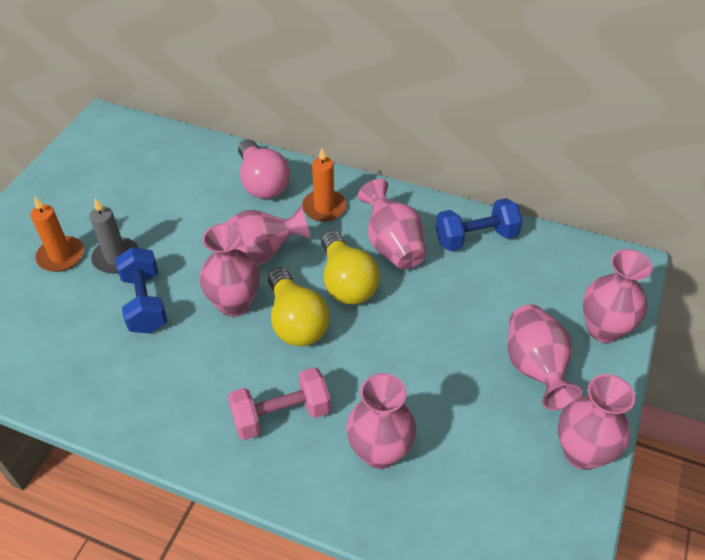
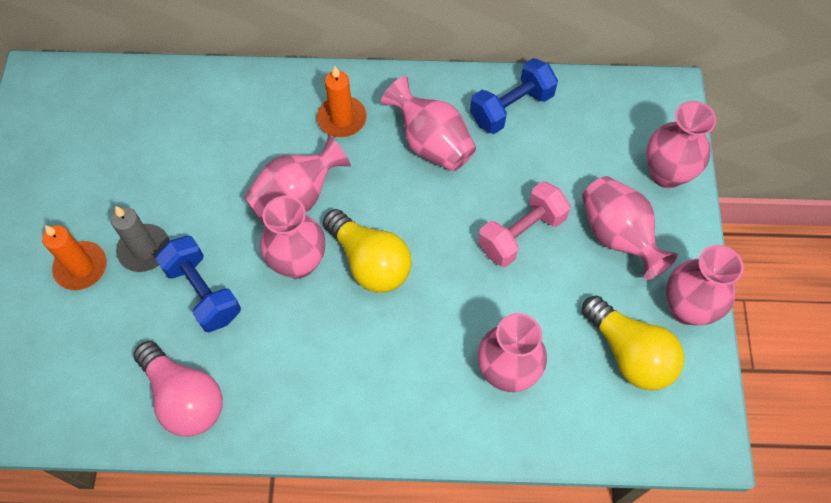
camera: 20 degrees left, 15 degrees up
(262, 183) = (261, 107): pink light bulb -> pink light bulb (185, 398)
(281, 415) = (399, 367): pink dumbbell -> pink dumbbell (521, 234)
(346, 282) = (402, 201): yellow light bulb -> yellow light bulb (630, 353)

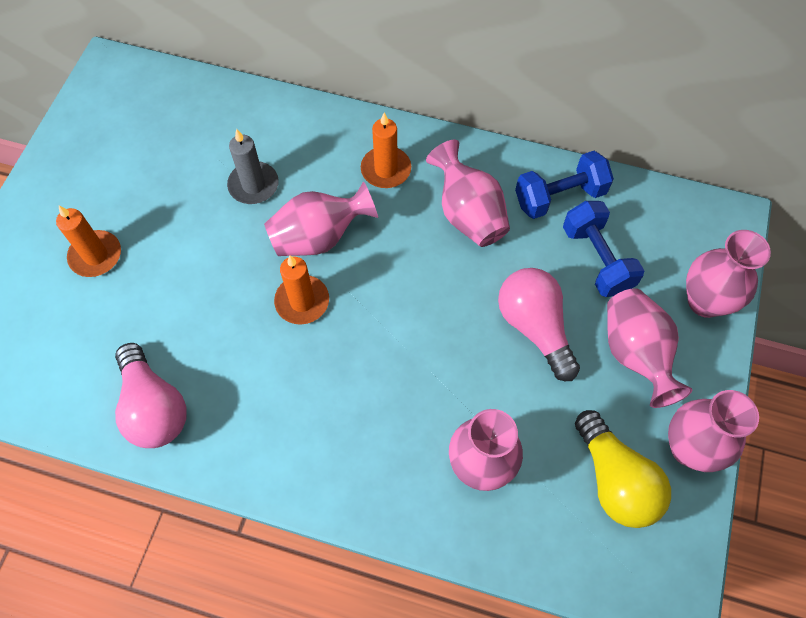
camera: 15 degrees right, 0 degrees up
(144, 250) = (159, 253): grey candle -> grey candle (253, 185)
(203, 292) = (202, 308): blue dumbbell -> blue dumbbell (597, 259)
(298, 262) = (302, 301): pink vase -> orange candle
(370, 262) = (373, 318): yellow light bulb -> none
(521, 234) = (534, 327): pink dumbbell -> pink light bulb

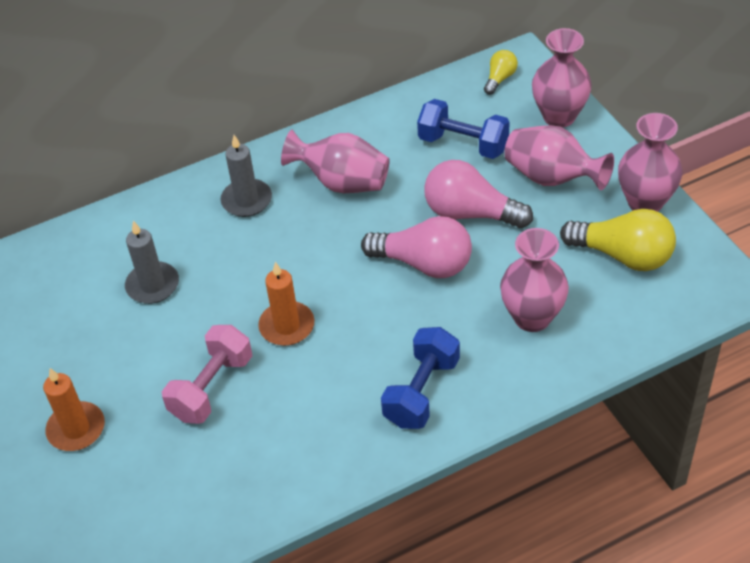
camera: 40 degrees left, 15 degrees down
(154, 407) = (256, 480): pink light bulb -> pink light bulb (424, 263)
(204, 304) = (211, 388): none -> pink dumbbell
(319, 237) = (249, 278): pink vase -> none
(386, 169) = (246, 200): orange candle -> grey candle
(559, 197) = (394, 126): blue dumbbell -> blue dumbbell (421, 392)
(693, 223) = (500, 78): none -> yellow light bulb

